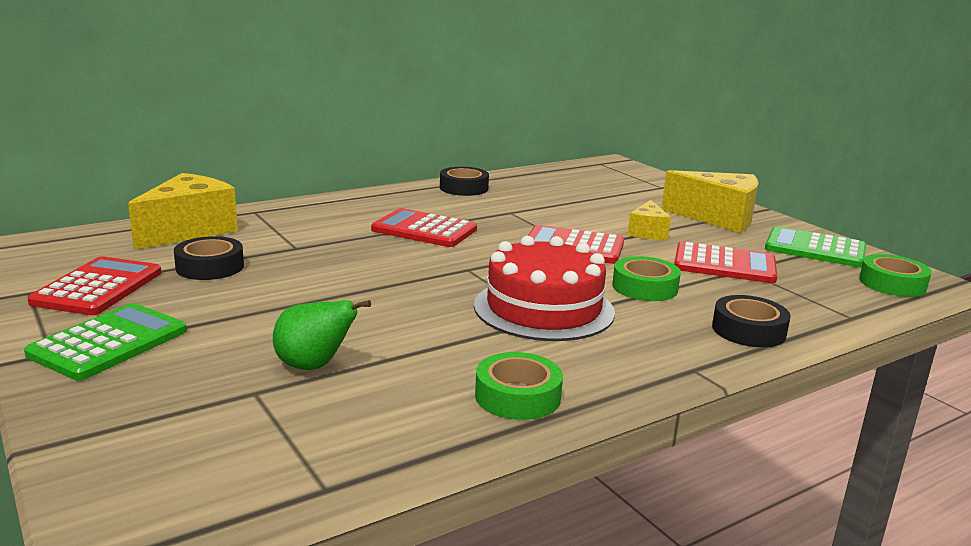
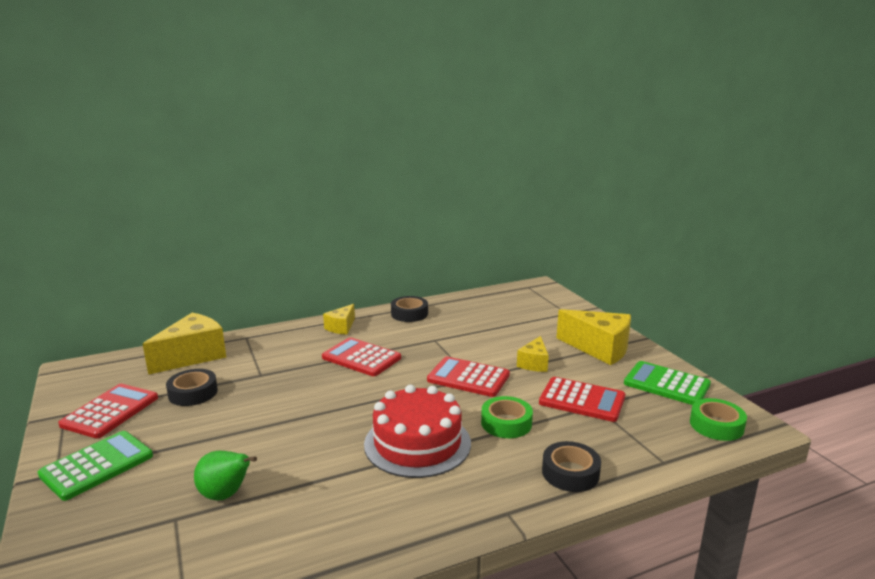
camera: 10 degrees right, 0 degrees up
(381, 201) = (341, 327): none -> yellow cheese
(517, 396) = (359, 533): green tape -> none

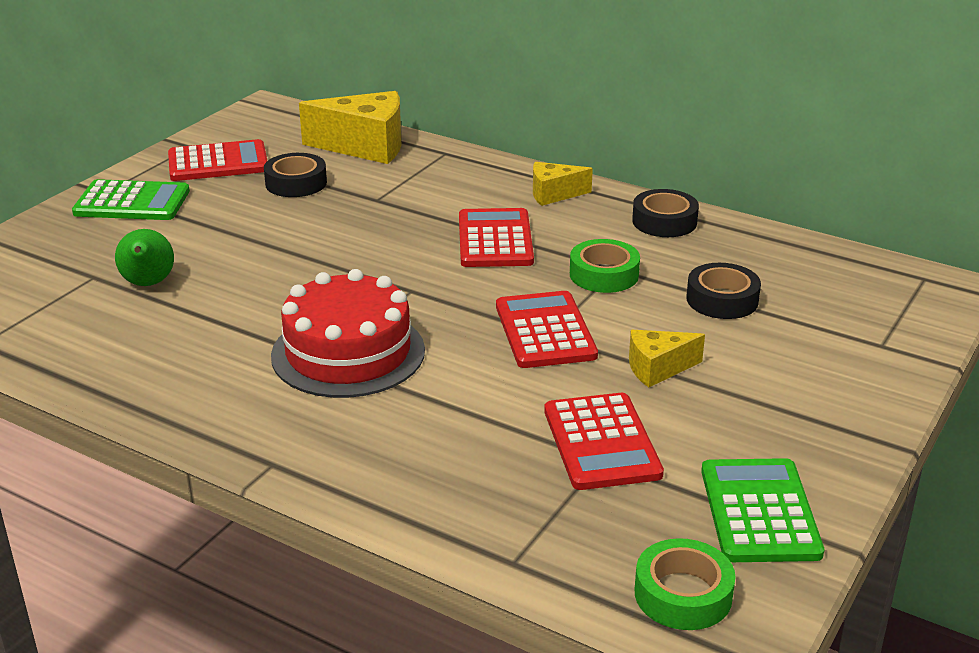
camera: 55 degrees right, 10 degrees up
(506, 423) = (464, 399): green tape -> green tape (604, 274)
(570, 473) = (400, 486): black tape -> black tape (722, 300)
(599, 349) = (793, 413): yellow cheese -> none

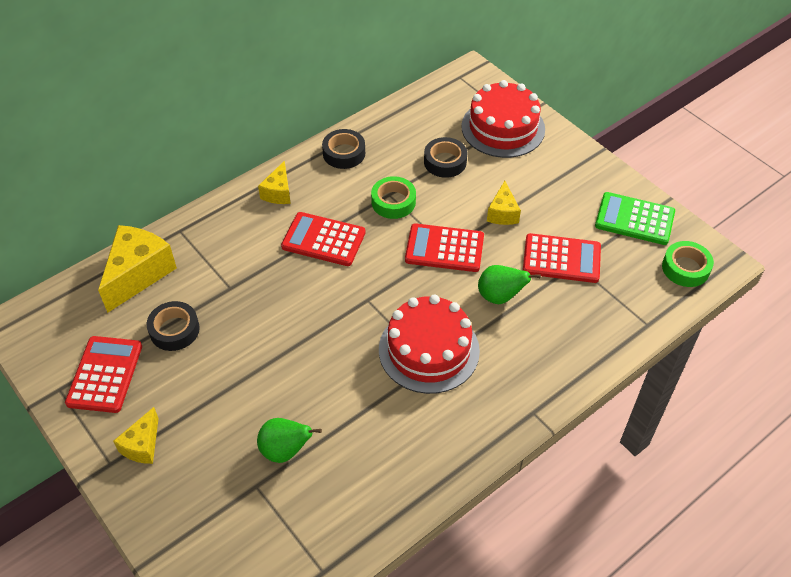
camera: 70 degrees left, 20 degrees up
(132, 202) = (142, 445): green calculator -> yellow cheese
(482, 395) = (500, 296): none -> green pear
(850, 337) = (503, 128): none -> red cake

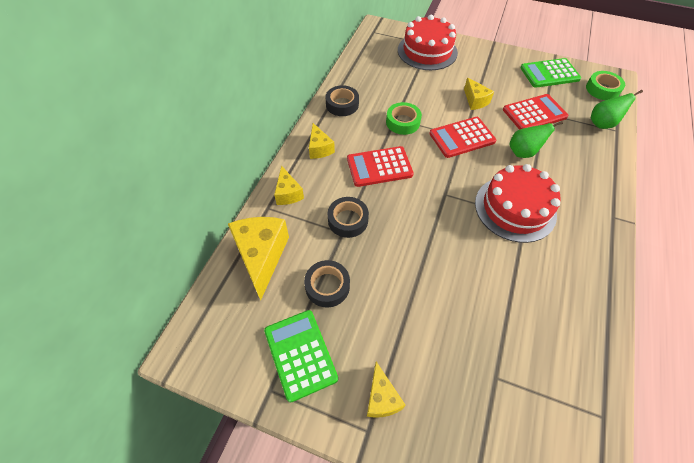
camera: 30 degrees left, 5 degrees up
(105, 374) = (300, 354): red calculator -> green calculator
(209, 225) = (288, 193): none -> yellow cheese
(285, 450) = (491, 335): green pear -> green pear (602, 124)
(445, 162) = (411, 84): black tape -> black tape (348, 220)

